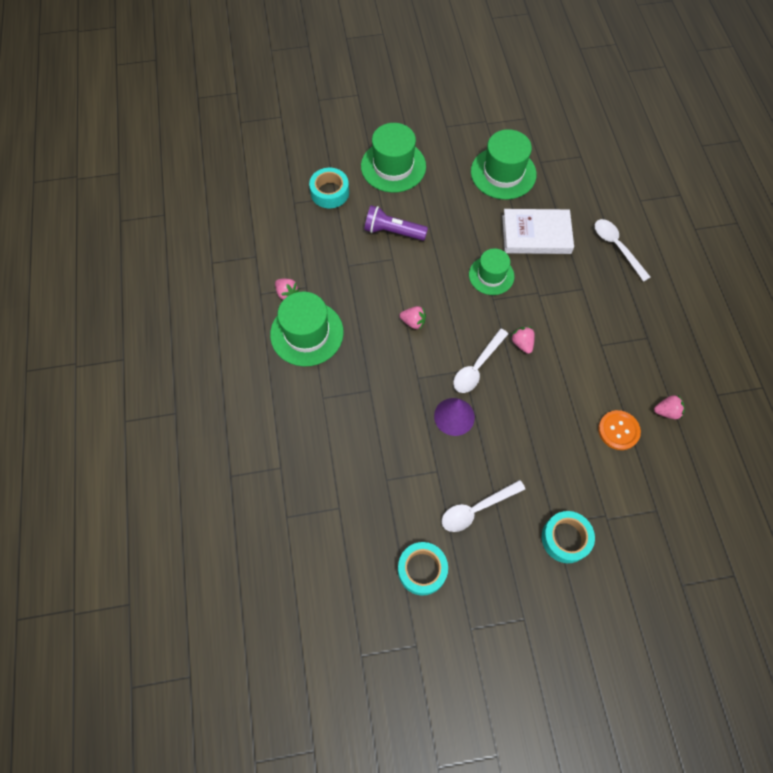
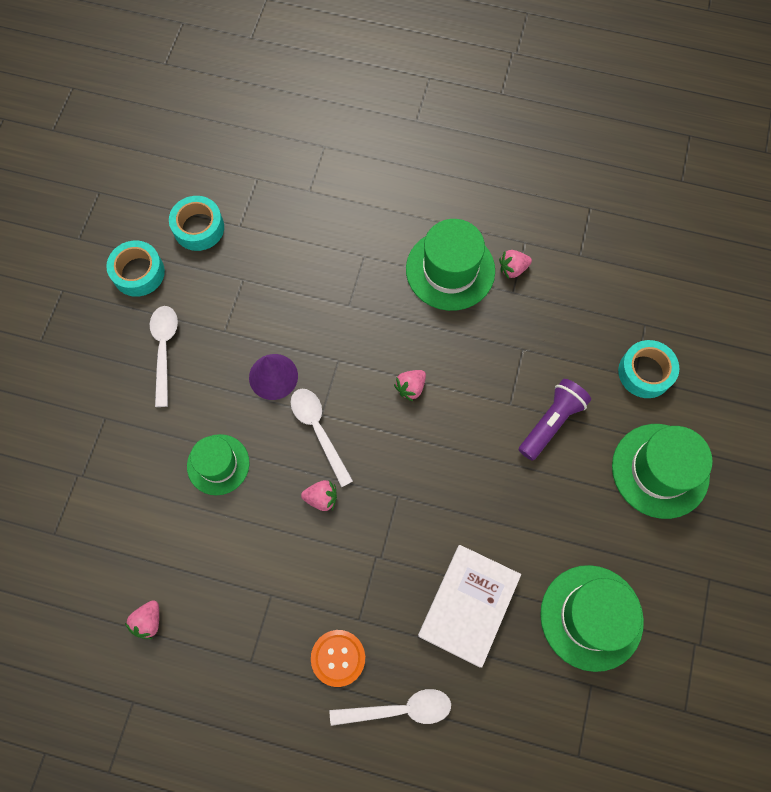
camera: 115 degrees right, 5 degrees up
(491, 275) = (432, 511): green hat -> green hat (218, 464)
(565, 538) = (85, 420): turquoise tape -> turquoise tape (198, 228)
(618, 430) = (159, 548): orange button -> orange button (338, 658)

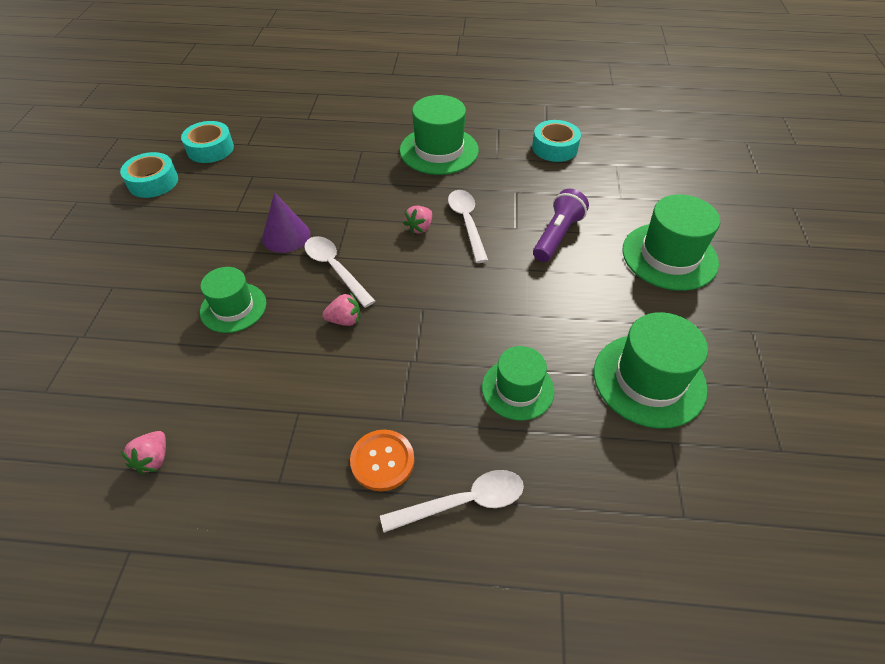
camera: 10 degrees left, 20 degrees down
(164, 350) = (177, 230): white spoon -> white spoon (467, 223)
(468, 605) = (517, 389): white book -> green hat
(513, 269) = (493, 144): pink strawberry -> none
(645, 372) = (628, 193): turquoise tape -> turquoise tape (554, 148)

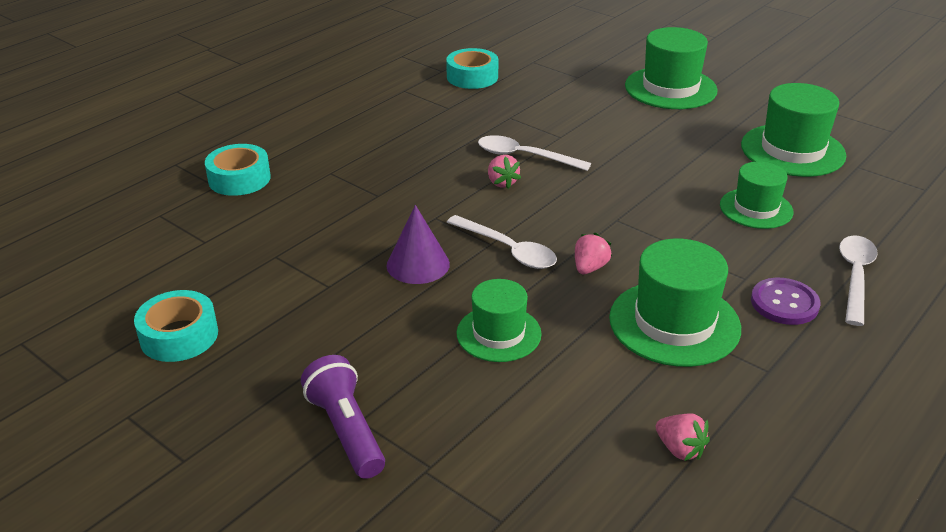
camera: 55 degrees left, 15 degrees down
(210, 149) = (173, 271): turquoise tape -> turquoise tape (239, 179)
(335, 269) = (508, 250): white spoon -> white spoon turned 135 degrees counterclockwise
(382, 461) = (784, 303): orange button -> purple button
(439, 150) = (394, 131): green hat -> green hat (674, 323)
(557, 235) = (593, 122): purple flashlight -> purple flashlight (346, 430)

